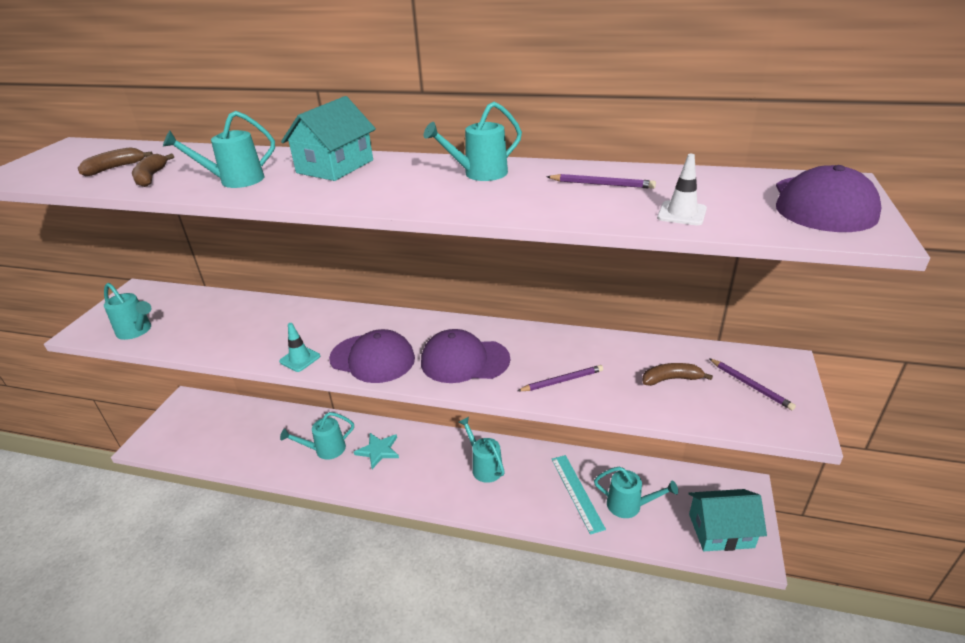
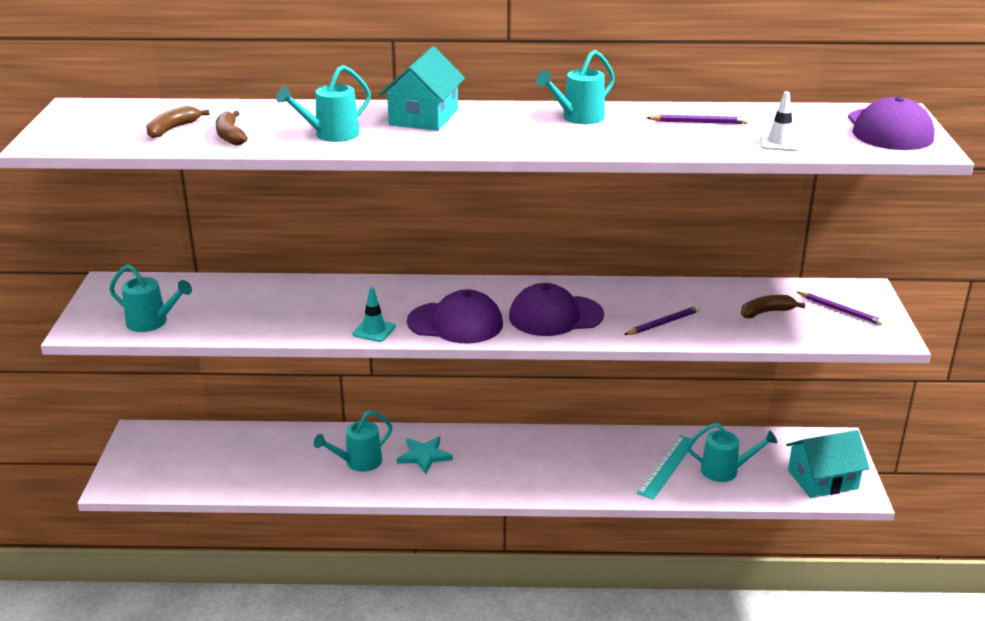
camera: 15 degrees left, 5 degrees down
(484, 466) = (555, 456): turquoise watering can -> none
(577, 492) = (666, 466): turquoise ruler -> turquoise ruler turned 60 degrees clockwise

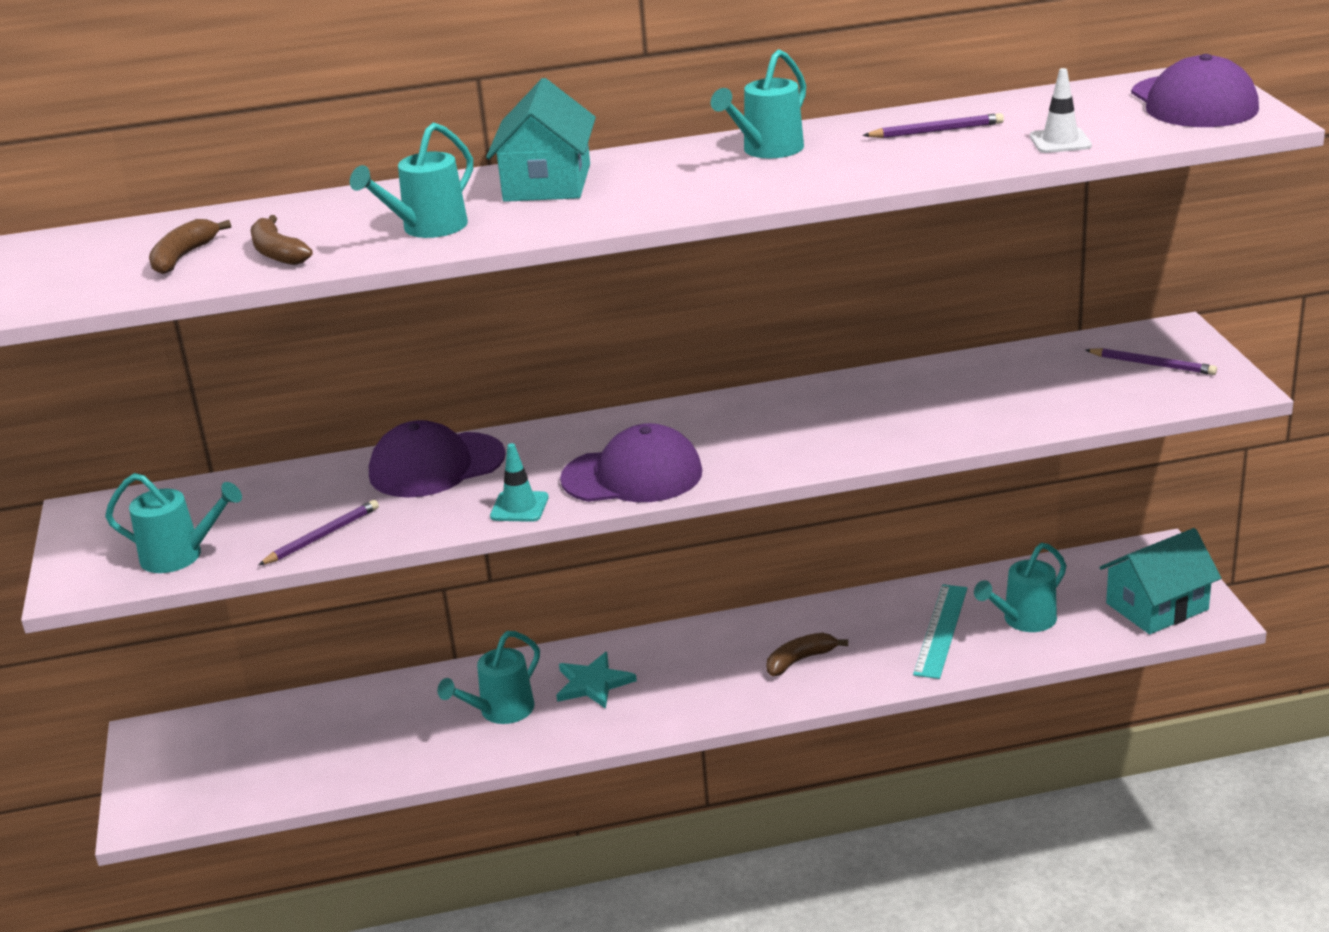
camera: 10 degrees left, 0 degrees up
(555, 316) = (769, 441): purple cap -> purple cap (436, 465)
(663, 323) = (923, 424): purple pencil -> purple pencil (322, 536)
(725, 471) = (1023, 620): turquoise watering can -> turquoise watering can turned 150 degrees clockwise
(766, 312) = (1056, 384): brown banana -> brown banana (800, 660)

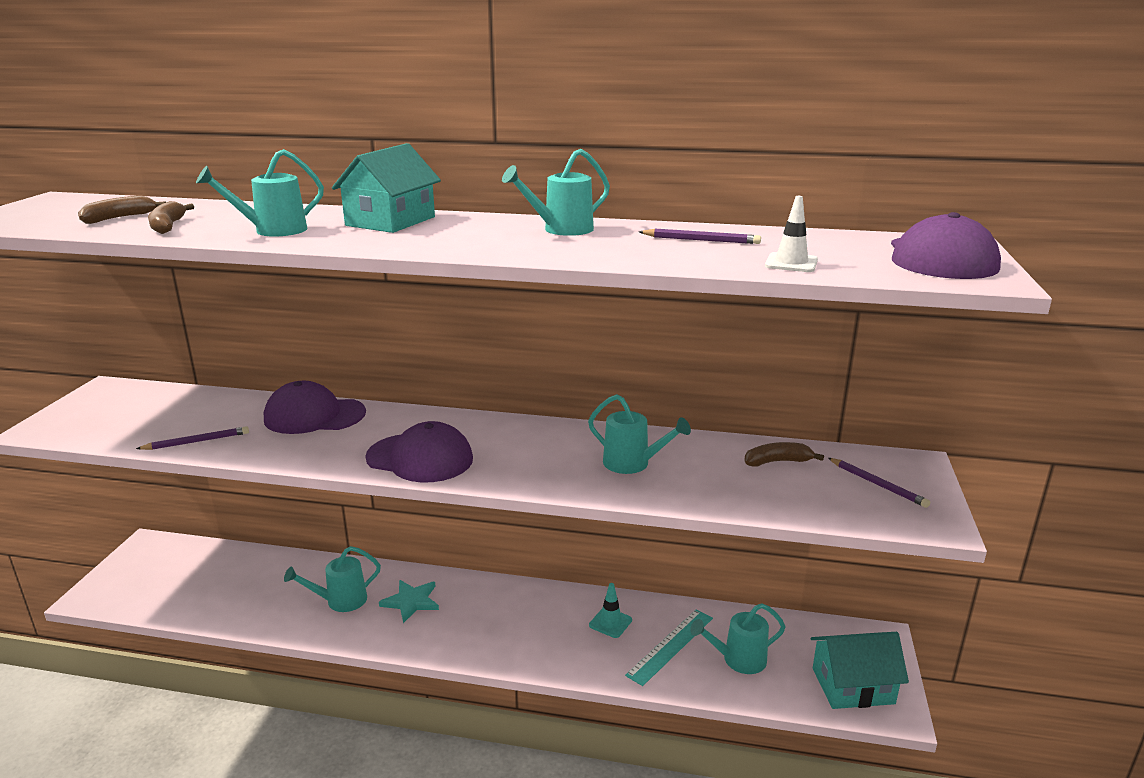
camera: 20 degrees right, 5 degrees down
(181, 556) = (111, 430): turquoise watering can -> turquoise watering can (633, 464)
(519, 507) = (327, 458): turquoise traffic cone -> turquoise traffic cone (610, 623)
(800, 660) = (555, 633): brown banana -> brown banana (777, 462)

